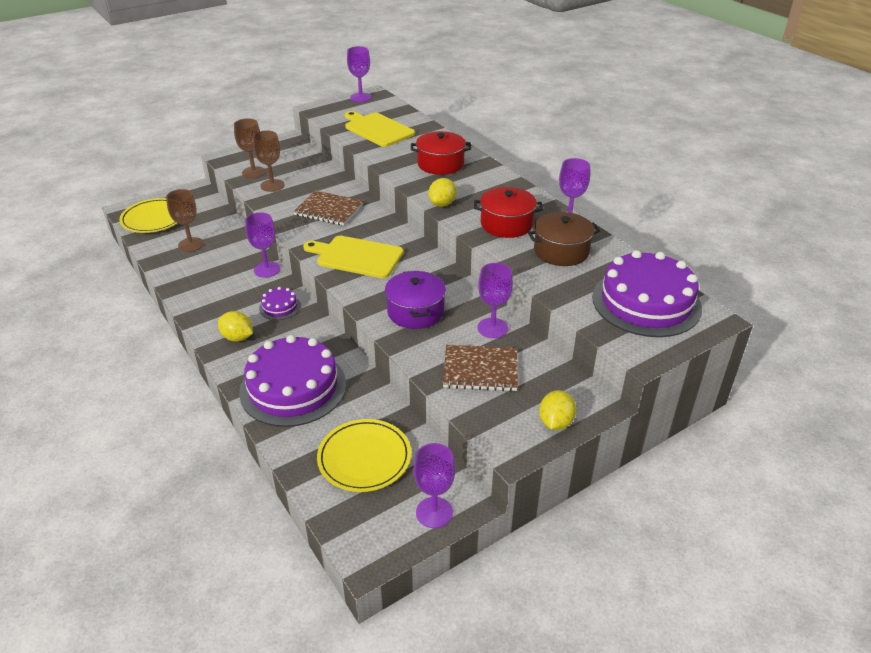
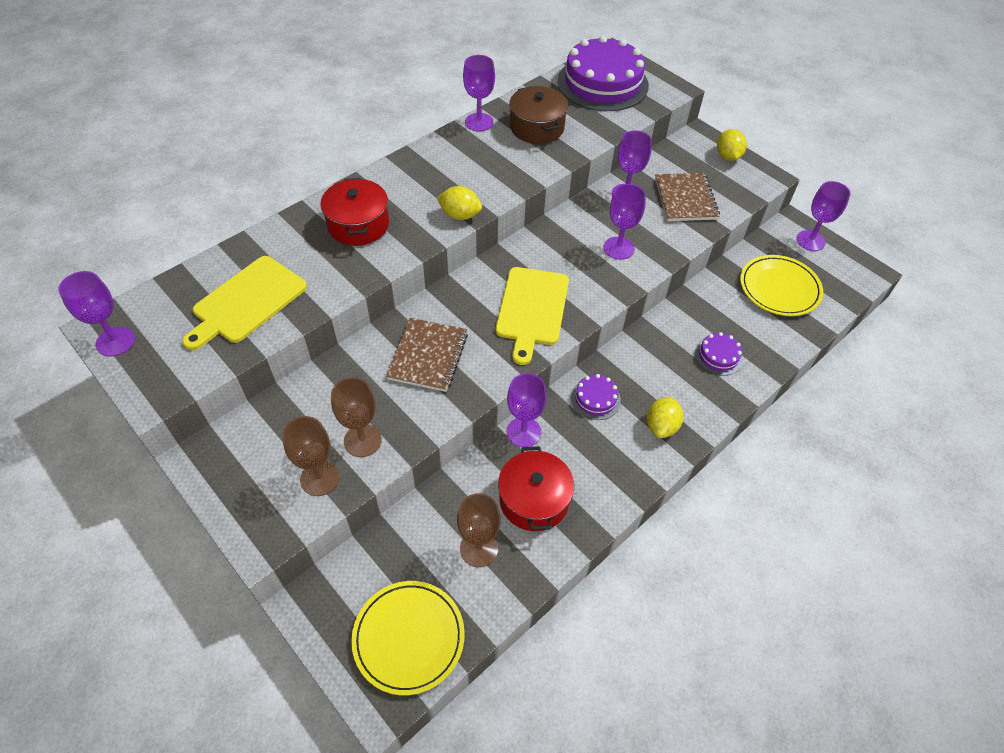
camera: 100 degrees left, 15 degrees up
(293, 387) = (718, 356): purple cake -> purple cake, size x0.44
(415, 311) = (618, 248): purple pot -> purple goblet
(506, 224) = (494, 164): red pot -> red pot (534, 500)
(555, 422) = (727, 156): yellow lemon -> yellow lemon turned 75 degrees clockwise

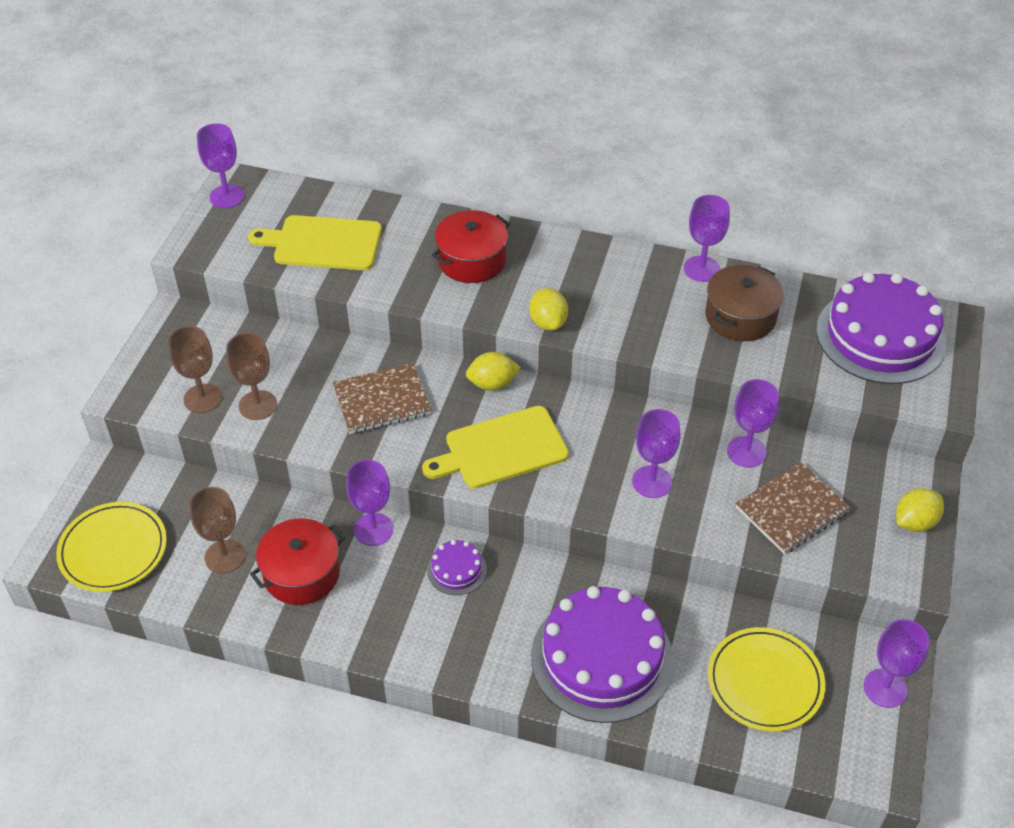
camera: 60 degrees right, 5 degrees down
(661, 426) = (462, 642): yellow lemon -> yellow lemon (492, 384)
(718, 356) = (602, 658): purple cake -> purple cake, size x2.27

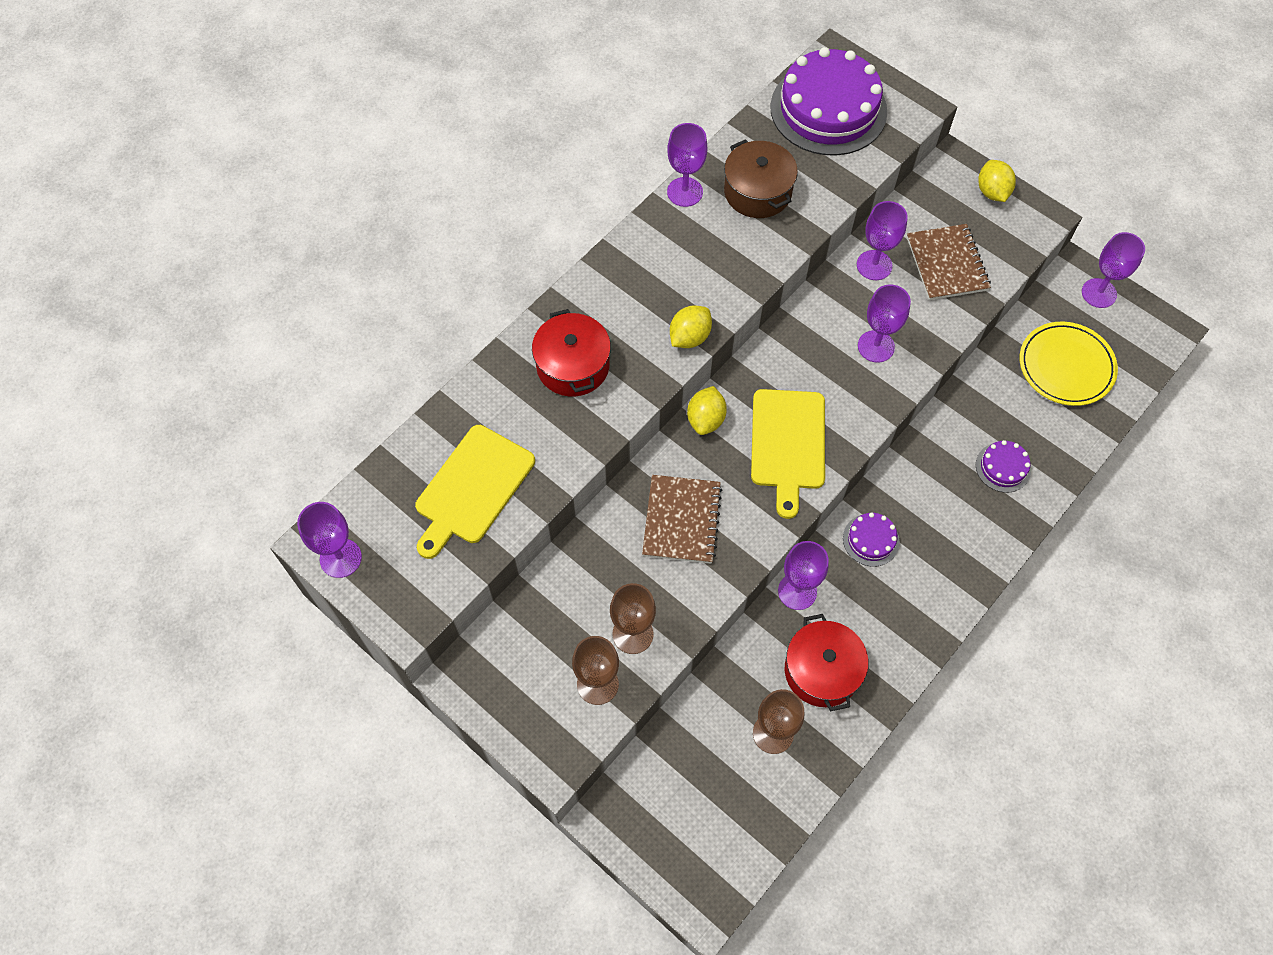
camera: 65 degrees left, 15 degrees up
(113, 550) = (719, 837): yellow plate -> none
(548, 322) = (689, 337): yellow lemon -> yellow lemon turned 60 degrees counterclockwise
(602, 658) = (1003, 467): purple cake -> purple cake, size x0.44

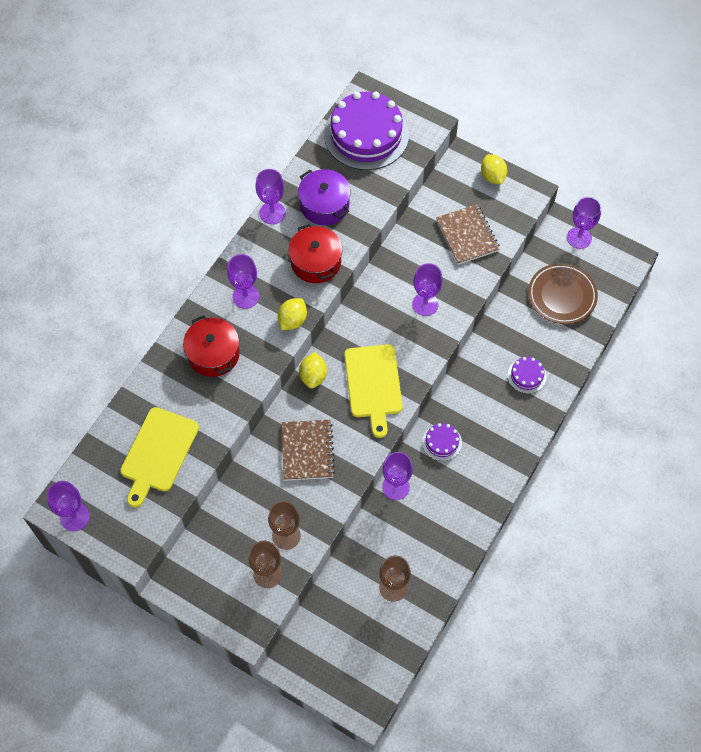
camera: 10 degrees left, 0 degrees up
(757, 192) = (324, 205): brown pot -> purple pot
(822, 670) = (420, 539): red pot -> red pot (316, 262)
(874, 265) = (416, 244): purple goblet -> purple goblet (245, 296)
(1066, 366) = (562, 295): yellow plate -> brown plate

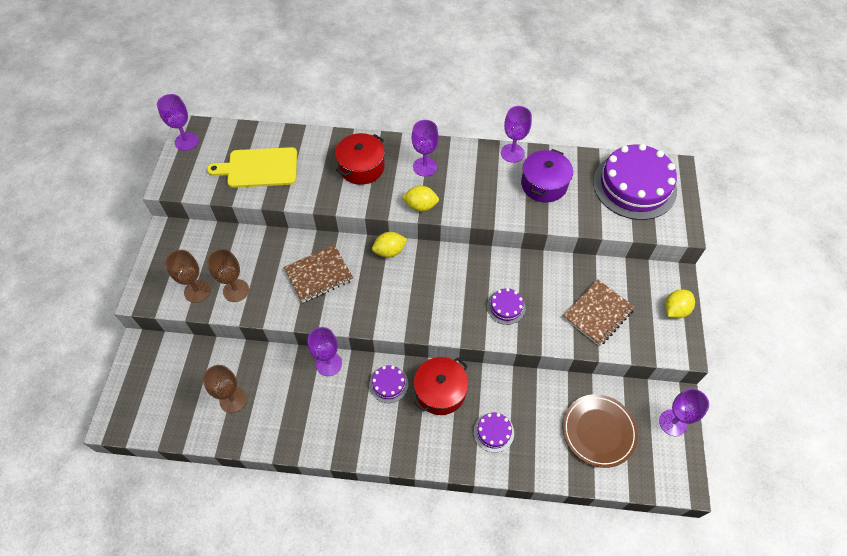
camera: 65 degrees right, 5 degrees down
(316, 262) = (485, 200): red pot -> red pot (440, 391)
(373, 385) = (404, 298): yellow cutting board -> none
(425, 304) = (506, 307): purple goblet -> purple cake

